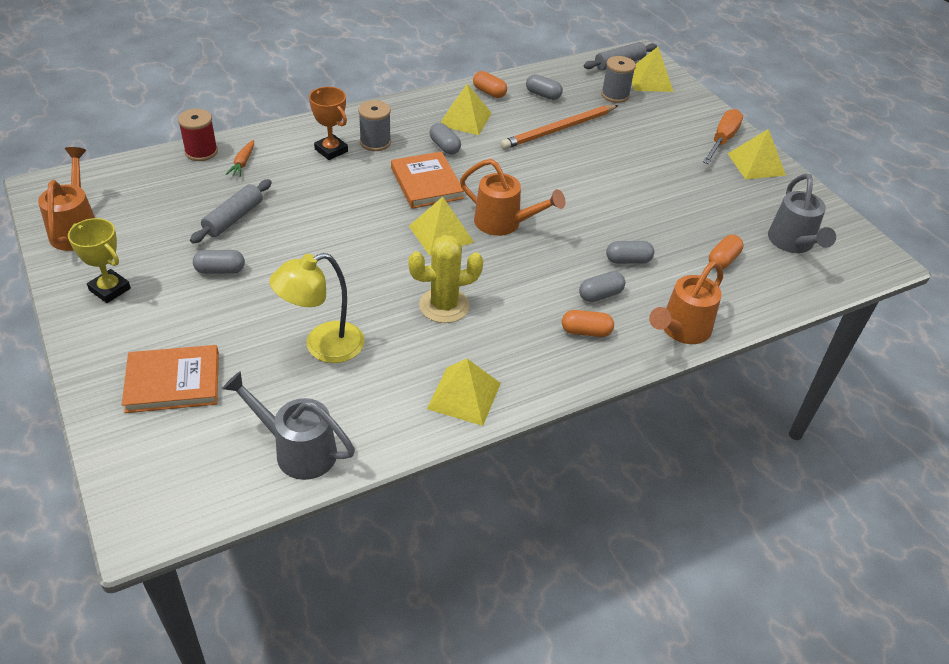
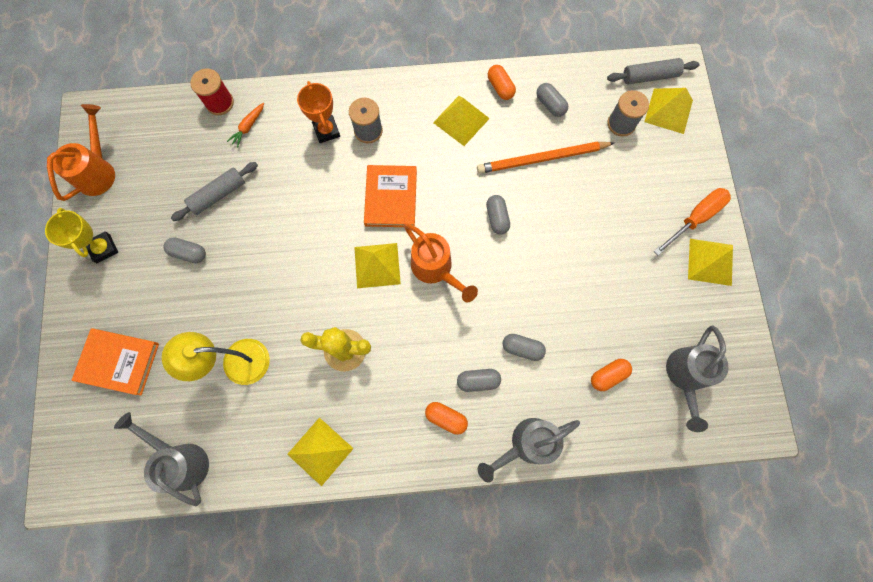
camera: 25 degrees right, 30 degrees up
(444, 146) = (426, 153): grey capsule -> grey capsule (497, 218)
(681, 330) = (527, 444): orange watering can -> grey watering can

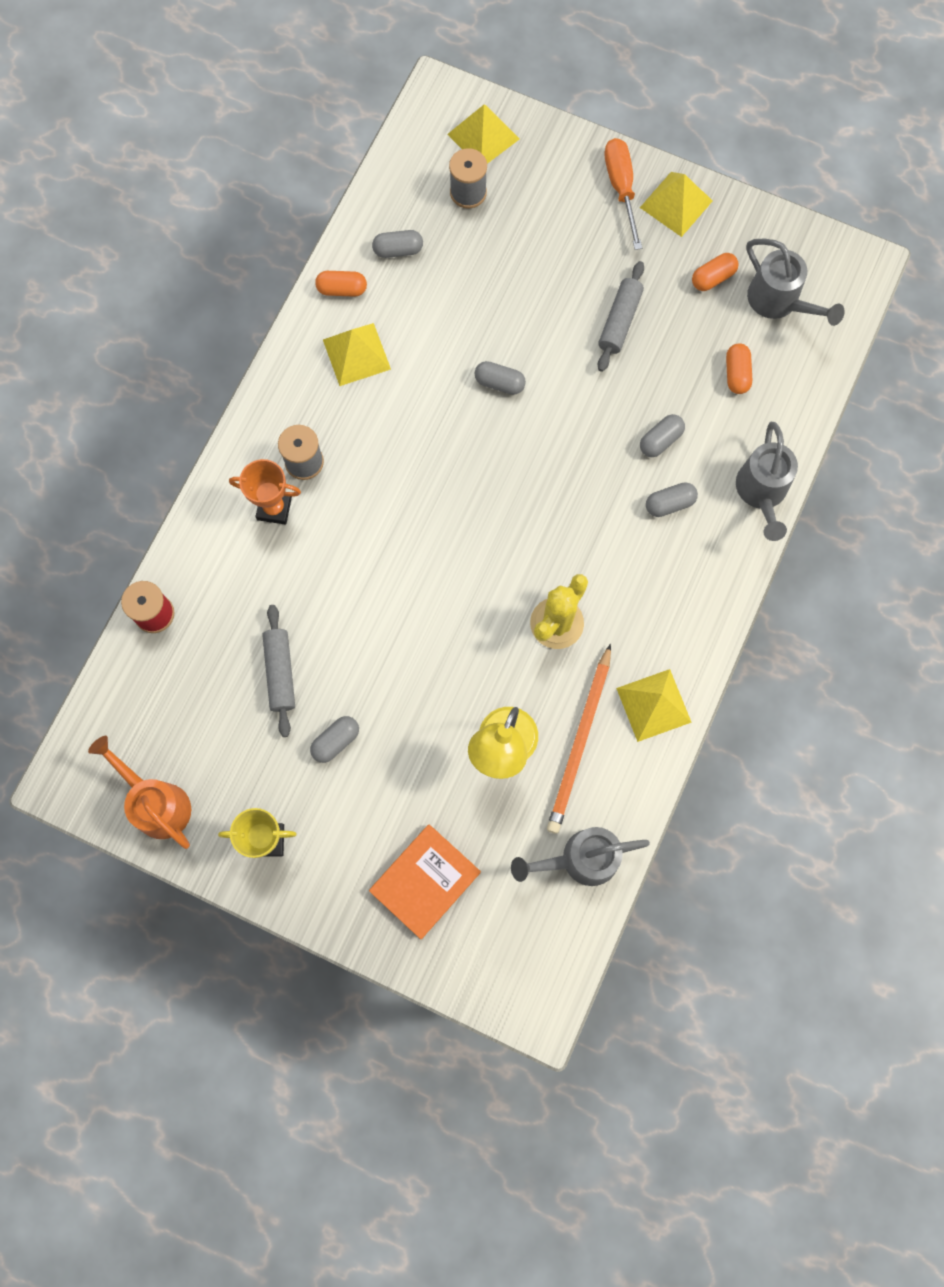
camera: 60 degrees left, 0 degrees up
(248, 127) = (210, 596): orange carrot -> none
(377, 265) = (478, 538): yellow pyramid -> none
(391, 198) = (405, 481): orange book -> none
(435, 269) = (519, 479): orange watering can -> none
(446, 418) = (690, 557): orange capsule -> orange capsule (713, 278)
(478, 381) = (669, 504): grey capsule -> grey capsule turned 45 degrees clockwise
(542, 159) = (458, 297): orange pencil -> orange pencil (580, 742)
(650, 76) = (430, 129): grey rolling pin -> grey rolling pin (619, 321)

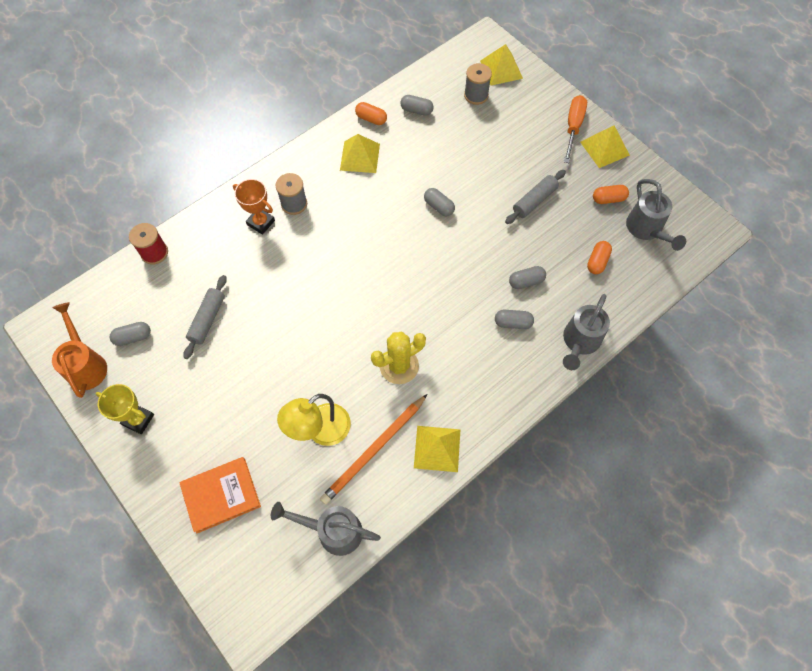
camera: 25 degrees right, 10 degrees down
(336, 741) = (217, 377): grey capsule -> grey capsule (133, 337)

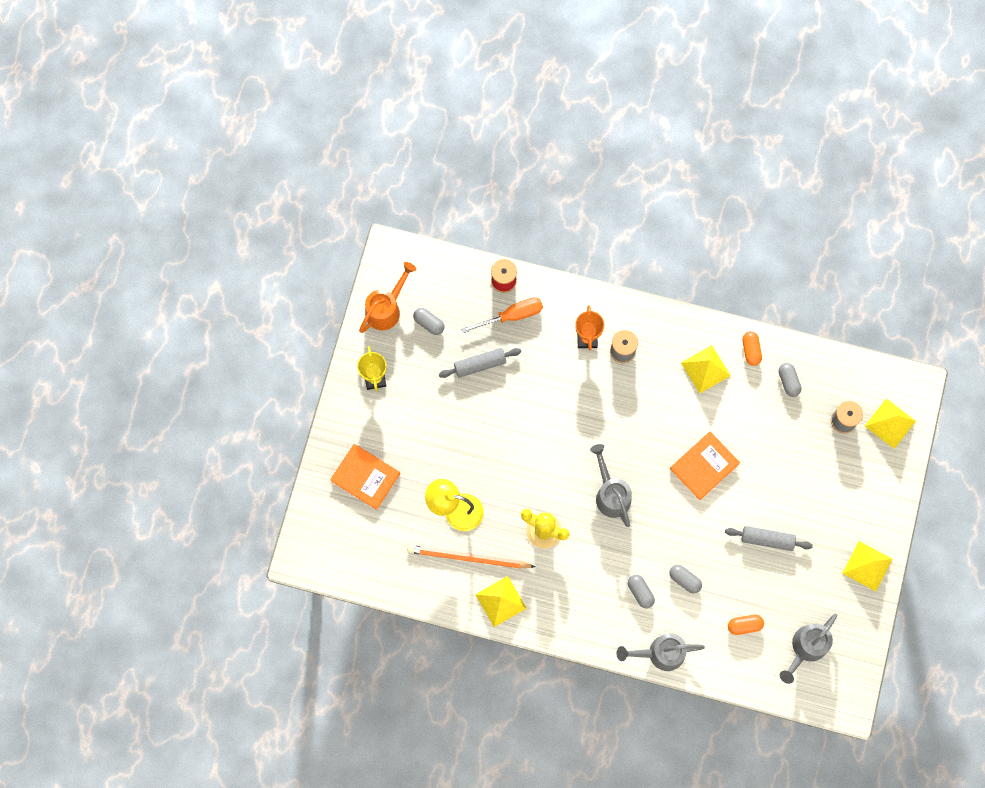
camera: 55 degrees right, 10 degrees up
(333, 531) = (394, 570): grey watering can -> grey watering can (611, 494)
(439, 207) = (704, 466): grey capsule -> orange book
(573, 127) = (870, 525): orange screwdriver -> orange screwdriver (512, 316)
(608, 199) = (814, 599): orange capsule -> none

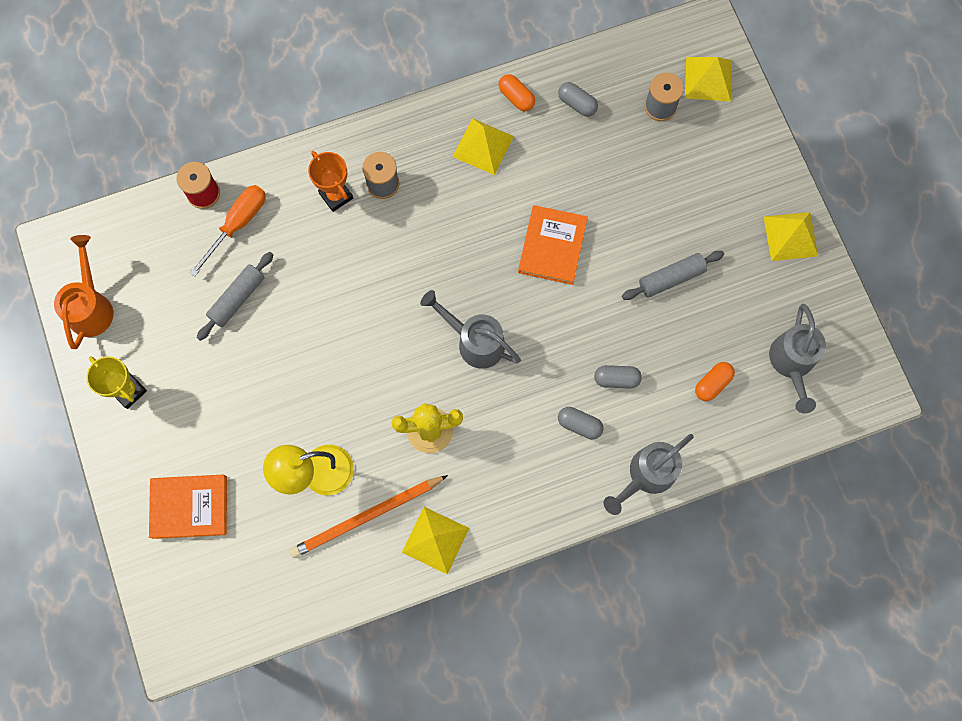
camera: 35 degrees left, 0 degrees up
(429, 323) = (150, 291): grey capsule -> none

